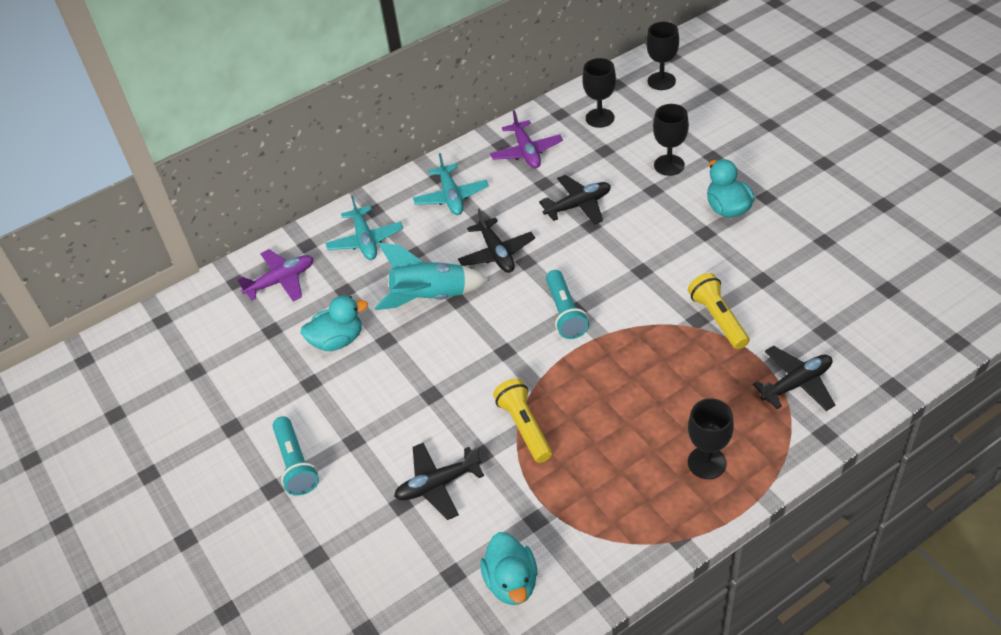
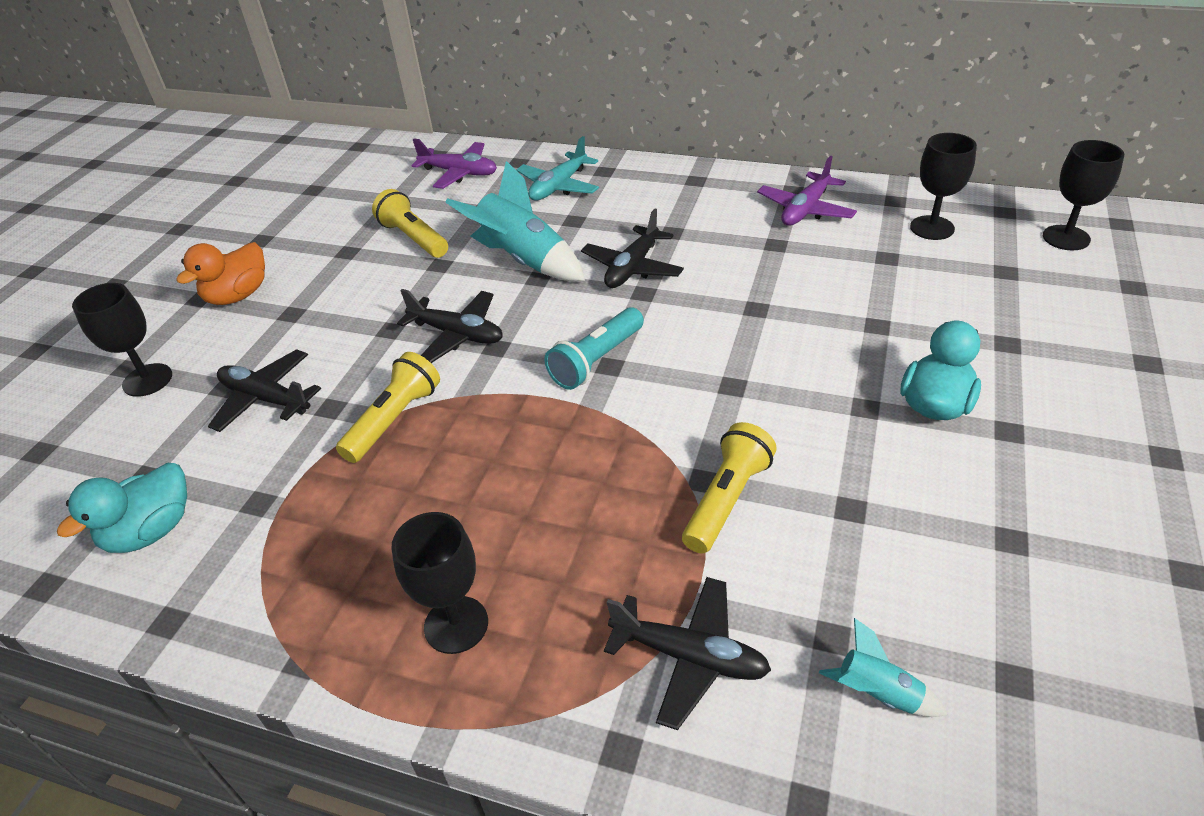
camera: 50 degrees right, 5 degrees down
(296, 464) = (238, 295): turquoise flashlight -> orange duck
(338, 340) = (414, 238): turquoise duck -> yellow flashlight
(451, 197) = (677, 201): turquoise plane -> none
(578, 205) = (774, 284): black plane -> black plane (457, 334)
(669, 165) = (937, 316): black goblet -> black goblet (147, 380)
(862, 334) = (877, 693): none -> turquoise rocket

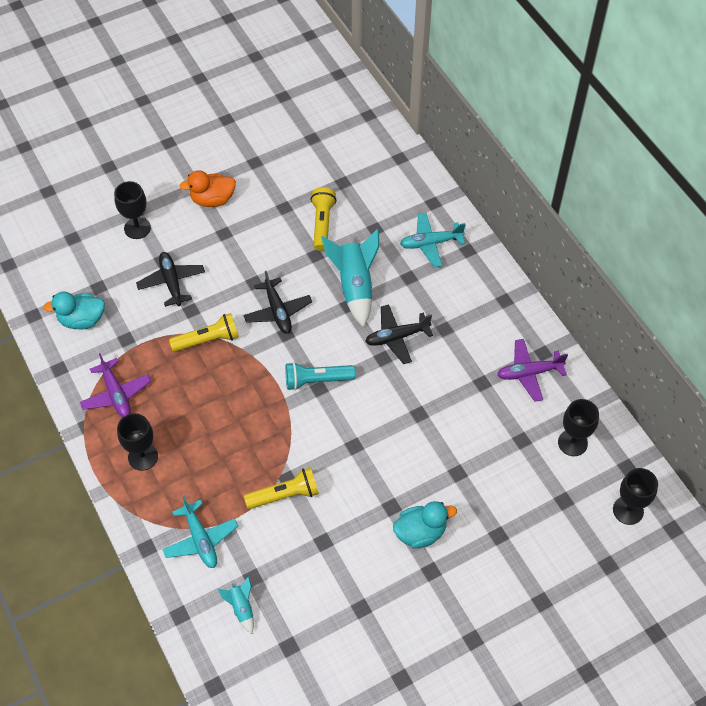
camera: 40 degrees right, 15 degrees up
(459, 173) = (394, 187): purple plane -> purple plane (116, 394)
(689, 656) = (200, 539): black plane -> turquoise plane

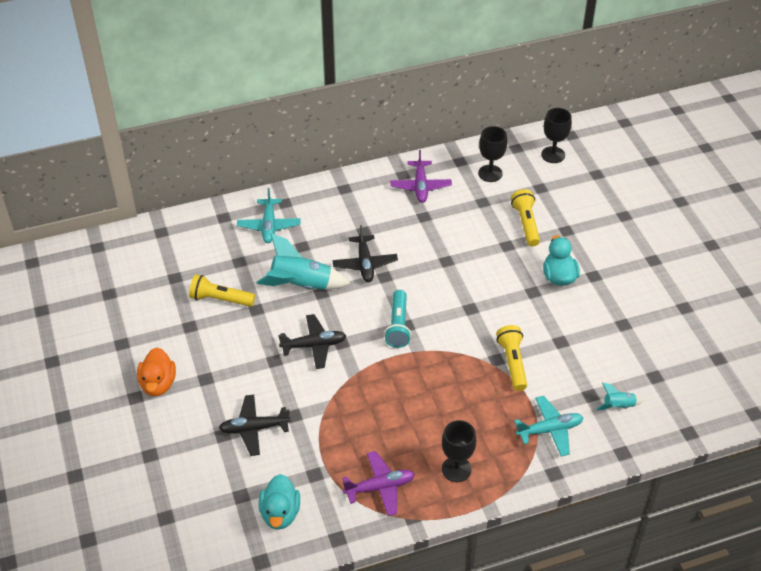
camera: 80 degrees left, 10 degrees down
(137, 228) = (173, 454): black goblet -> none
(208, 340) = (333, 404): yellow flashlight -> yellow flashlight (526, 224)

